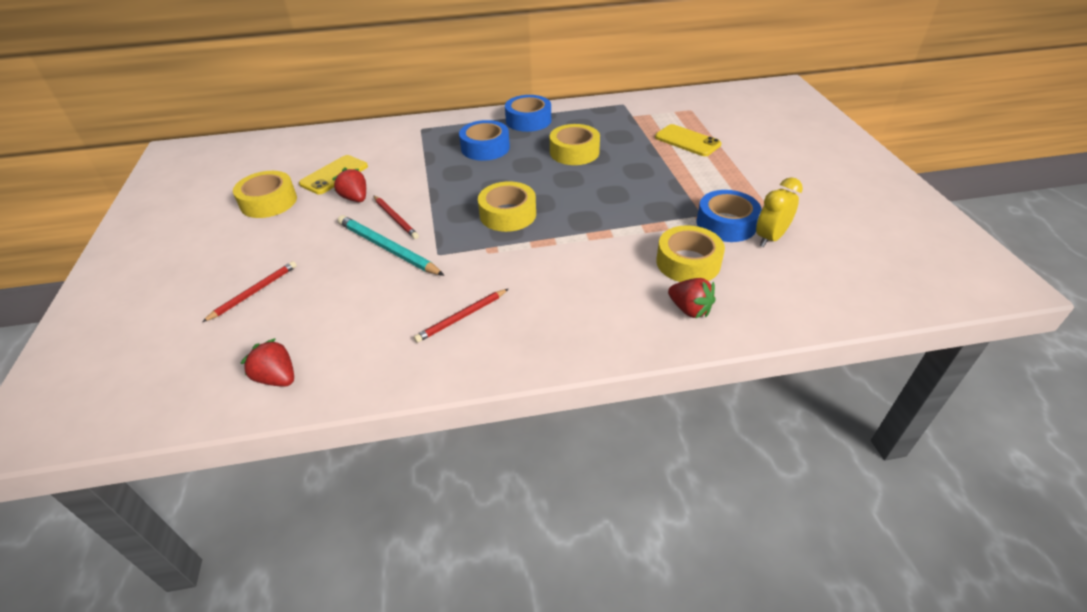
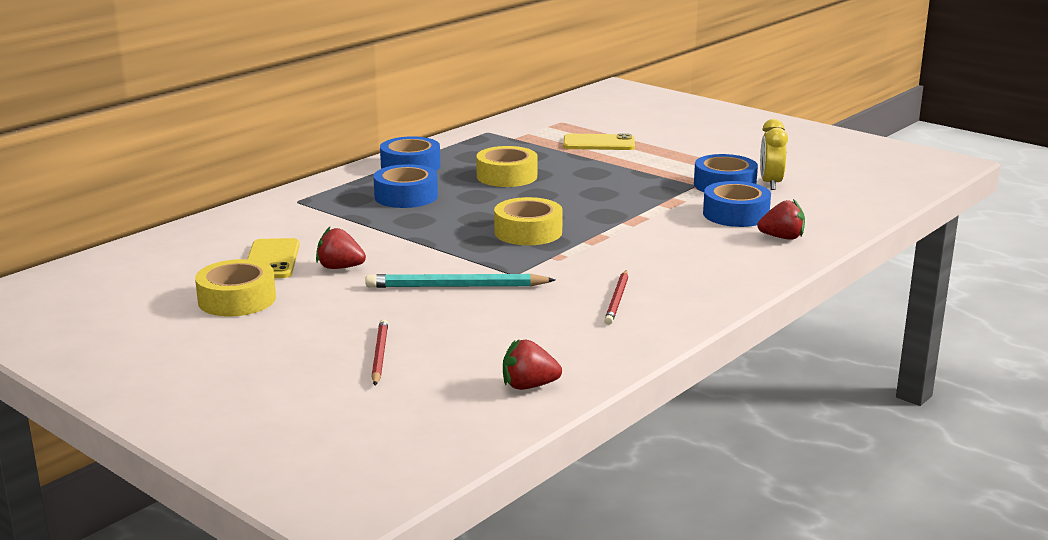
camera: 40 degrees left, 20 degrees down
(395, 218) = (419, 267): red pencil -> none
(688, 262) = (736, 214): yellow tape -> blue tape

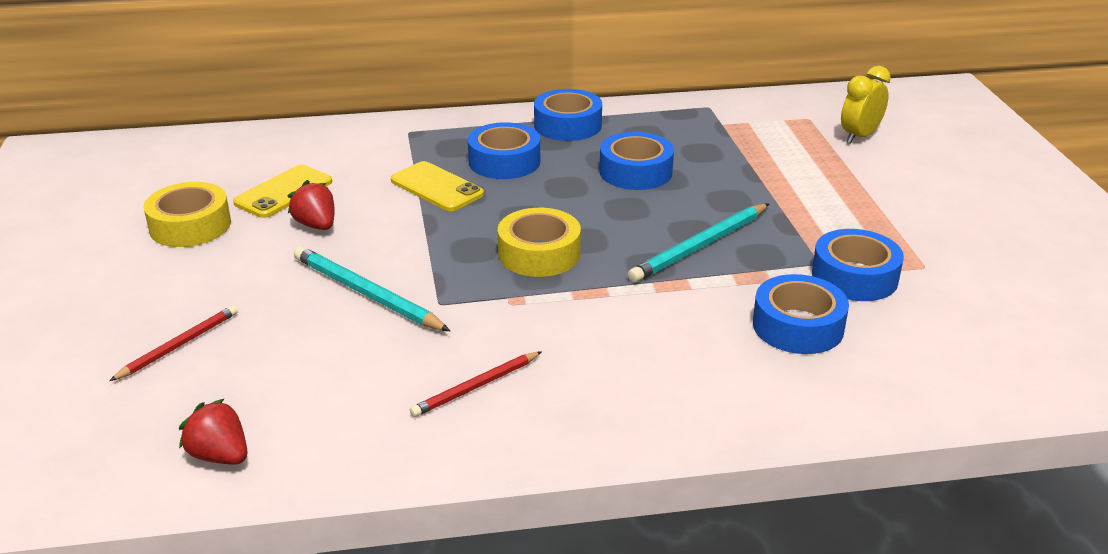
camera: 40 degrees right, 10 degrees up
(507, 176) = (635, 172): yellow tape -> blue tape
(599, 143) = (802, 162): yellow phone -> yellow phone (437, 187)
(617, 198) = (700, 246): none -> turquoise pencil
(770, 184) = (917, 298): yellow clock -> yellow clock (859, 136)
(782, 238) = (798, 387): red strawberry -> none

